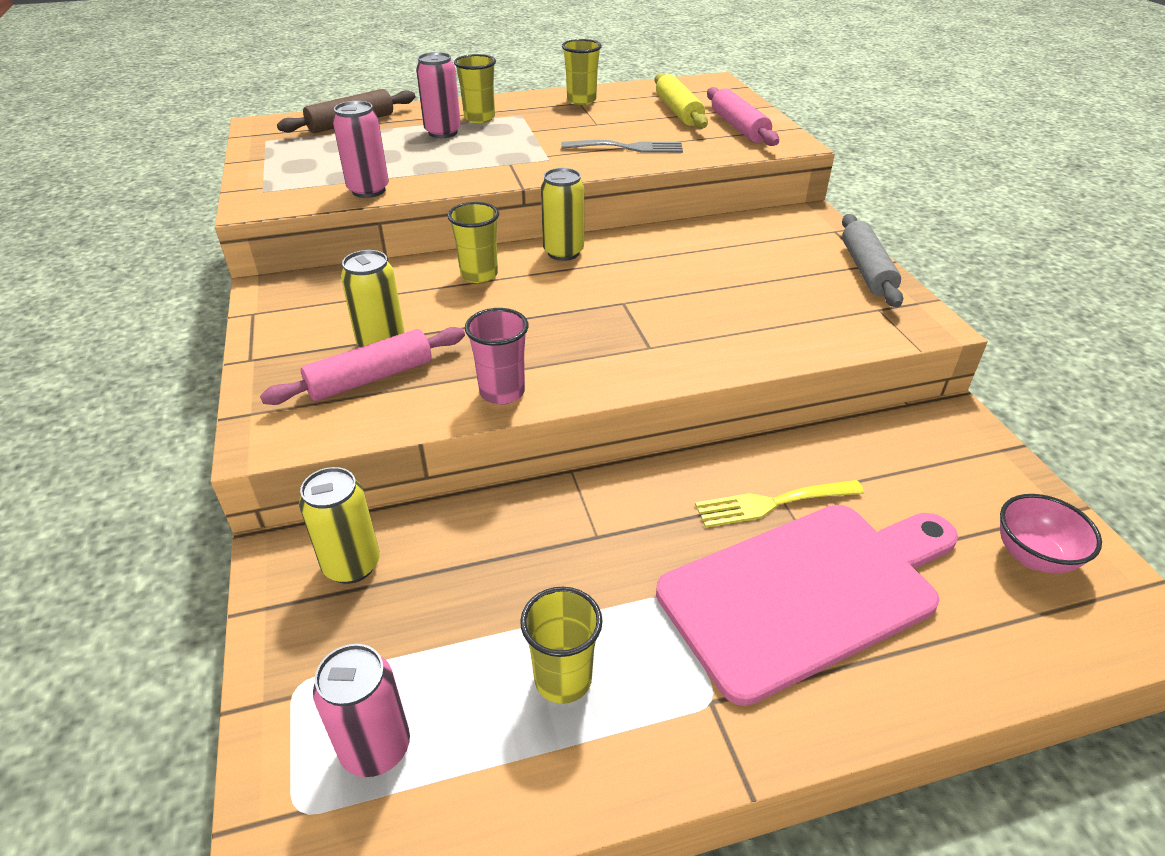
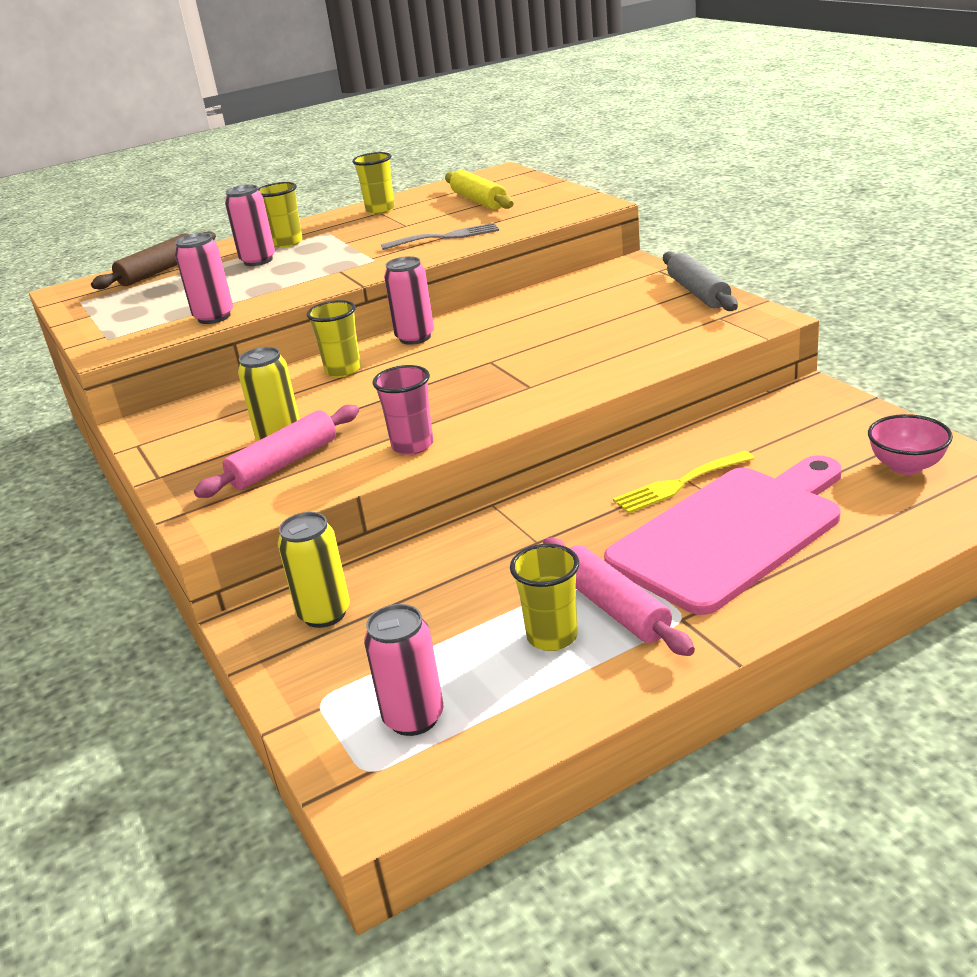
camera: 10 degrees left, 10 degrees down
(563, 252) = (415, 338): yellow can -> pink can
(738, 127) = (541, 202): pink rolling pin -> pink rolling pin (613, 608)

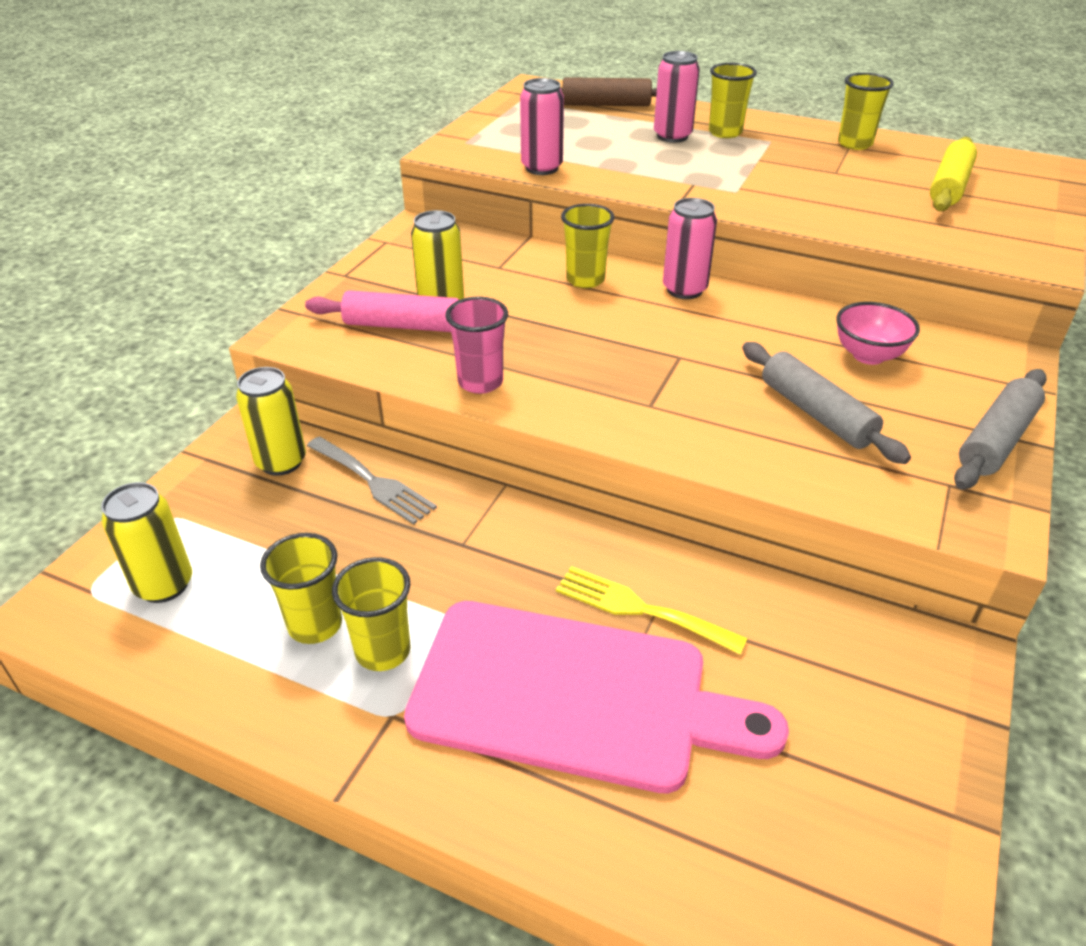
camera: 50 degrees right, 10 degrees up
(413, 718) = (164, 585): pink can -> yellow can
(446, 237) = (834, 206): grey fork -> grey fork (373, 482)
(610, 334) = (816, 413): none -> grey rolling pin
(613, 608) = (383, 651): pink rolling pin -> yellow cup
(906, 466) = (850, 825): pink bowl -> pink bowl (868, 355)

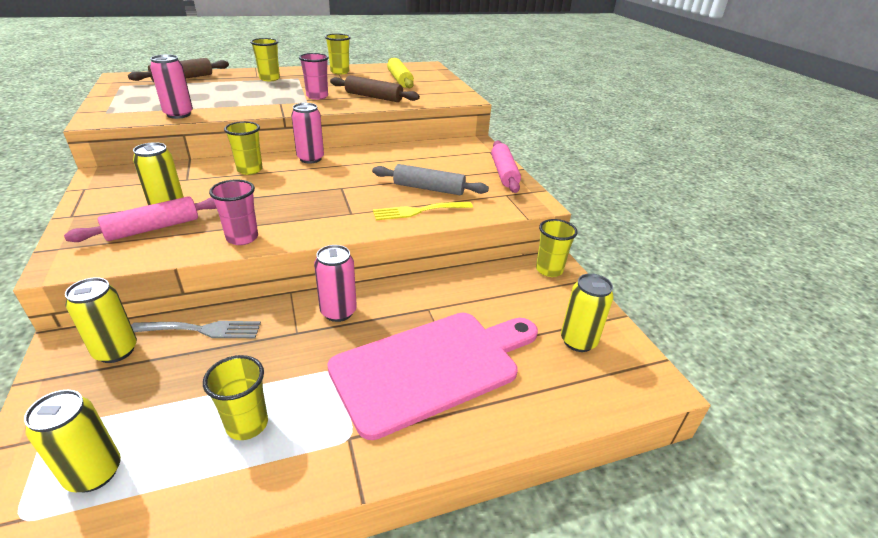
camera: 45 degrees left, 5 degrees down
(383, 651) = (307, 410): yellow cup -> yellow cup (549, 270)
(640, 609) = (421, 312): yellow fork -> yellow fork (418, 211)
(672, 136) = (242, 85): pink can -> pink can (338, 312)
(763, 185) = (317, 96): none -> pink cup
(842, 810) = (578, 341): none -> yellow can
(857, 211) = (373, 97): none -> brown rolling pin
(868, 355) = (424, 159): pink bowl -> none
(996, 440) = (504, 173): grey rolling pin -> pink rolling pin

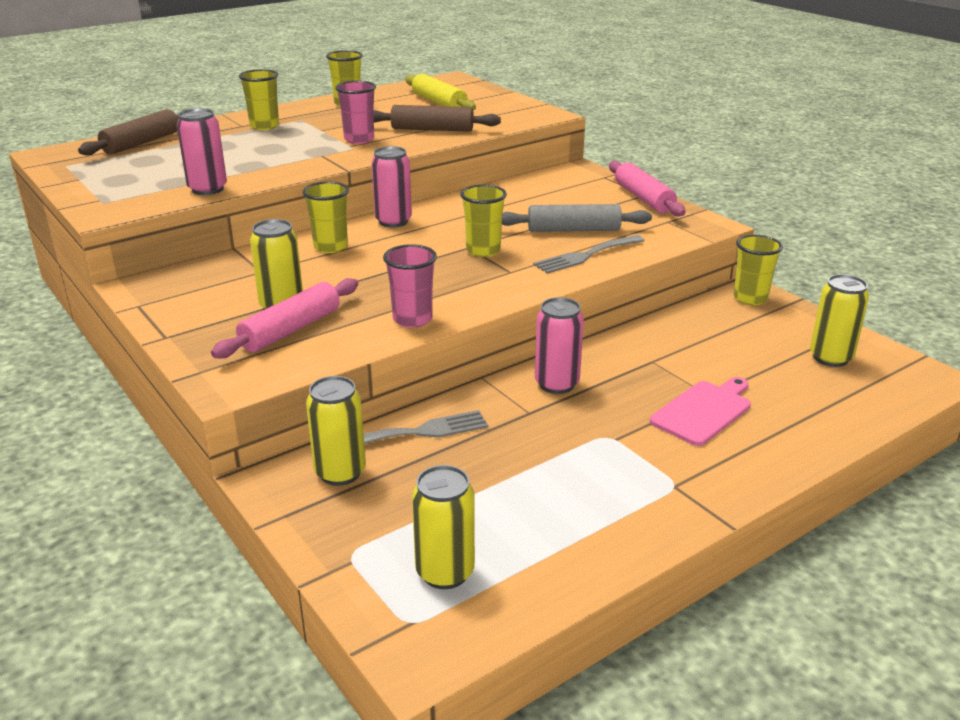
camera: 15 degrees left, 5 degrees down
(247, 424) = (561, 499): yellow cup -> yellow cup (483, 250)
(418, 211) = (586, 256): yellow fork -> grey fork
(432, 367) = (703, 411): pink cutting board -> pink cutting board, size x0.51

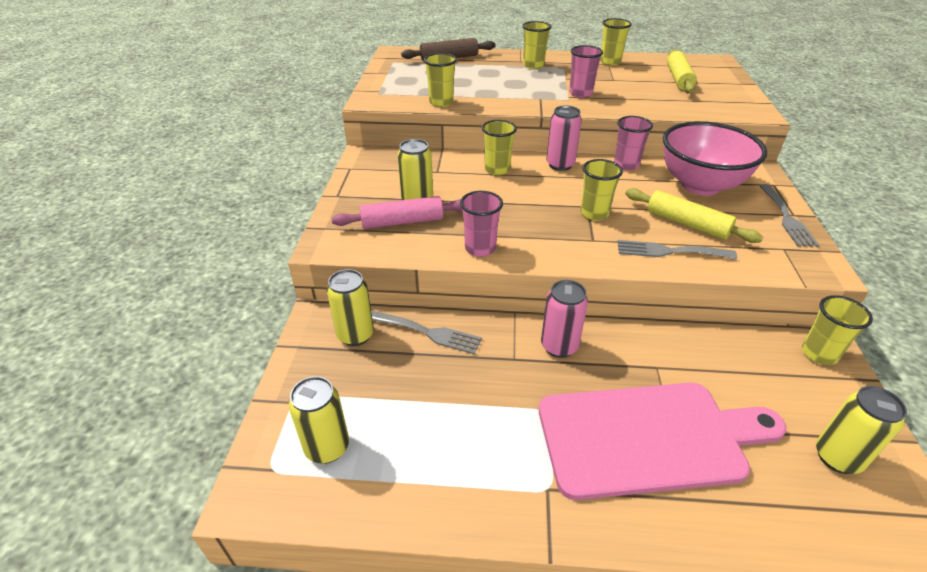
camera: 40 degrees right, 10 degrees up
(207, 189) = (441, 102): pink can -> yellow cup
(432, 129) = (644, 100): brown rolling pin -> none
(459, 201) = (626, 165): none -> pink cup
(547, 196) = (700, 185): none -> pink bowl
(573, 230) = (687, 224): grey rolling pin -> yellow rolling pin
(643, 198) = (786, 218): pink rolling pin -> grey fork
(703, 411) = (648, 438): pink cutting board -> pink cutting board, size x1.97

